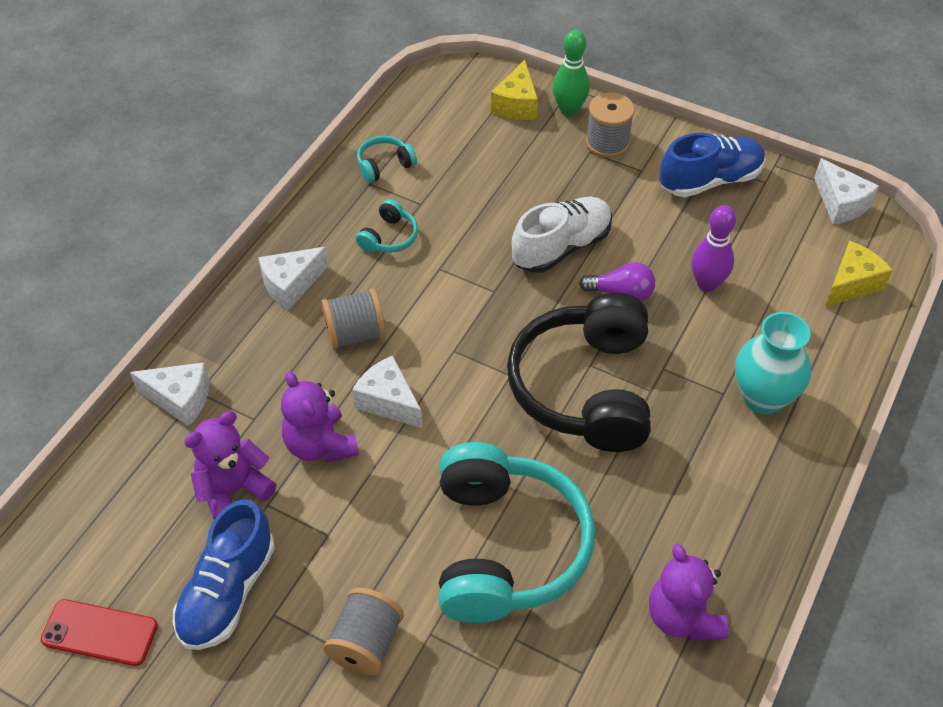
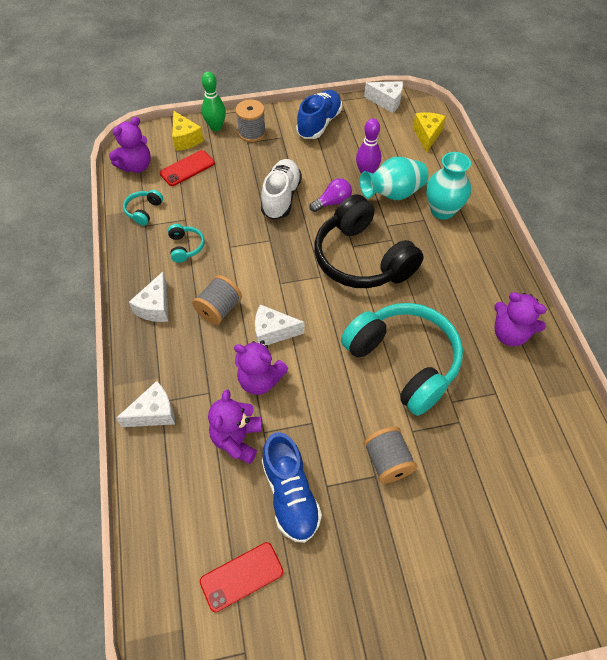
camera: 40 degrees left, 5 degrees up
(427, 106) = (136, 166): none -> purple teddy bear
(483, 143) = (187, 168): none -> red phone
(715, 332) = (393, 194): none -> turquoise vase

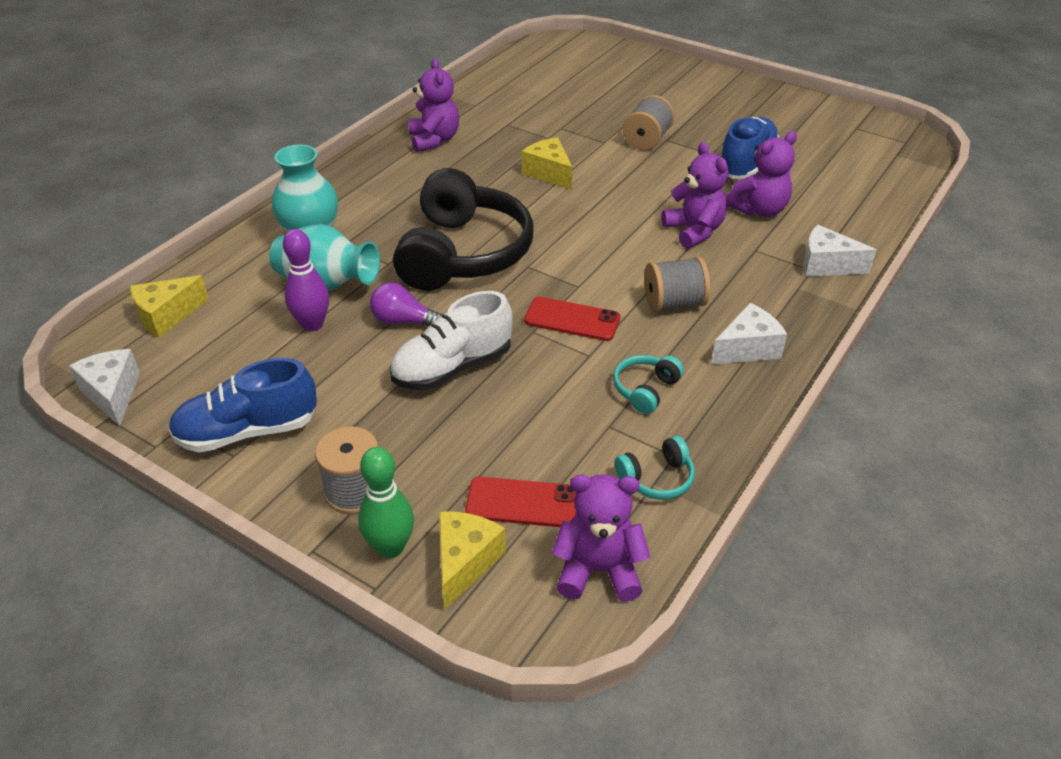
camera: 135 degrees left, 15 degrees down
(242, 576) = (828, 152): red phone -> red phone (572, 319)
(273, 332) = (638, 254): white cheese -> none
(403, 362) = (549, 173): turquoise headphones -> yellow cheese

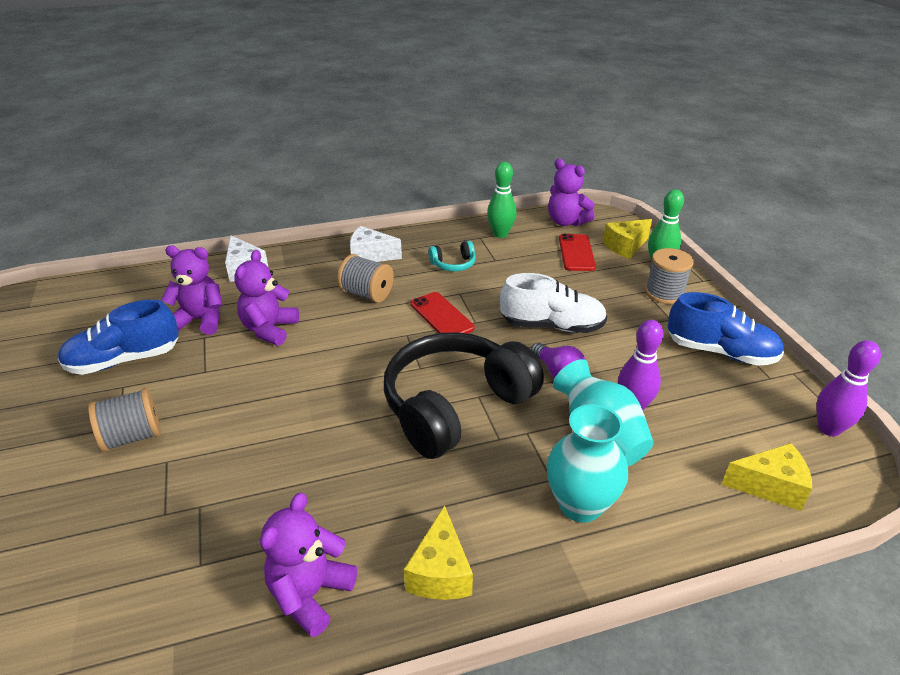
camera: 140 degrees left, 5 degrees down
(112, 394) = (829, 429): white cheese -> purple bowling pin
(522, 503) = (576, 253): red phone -> red phone turned 45 degrees clockwise
(549, 173) = (274, 452): yellow cheese -> yellow cheese (440, 572)
(656, 478) = (500, 234): turquoise headphones -> green bowling pin

